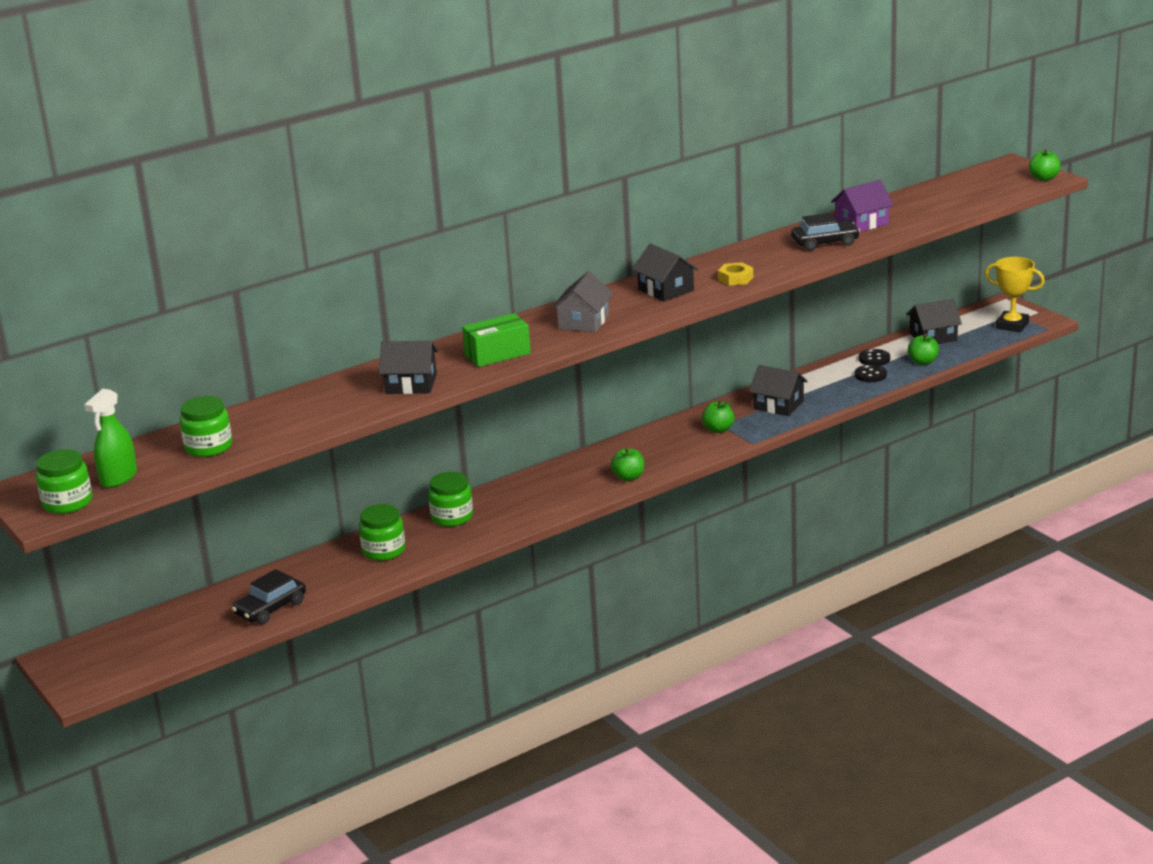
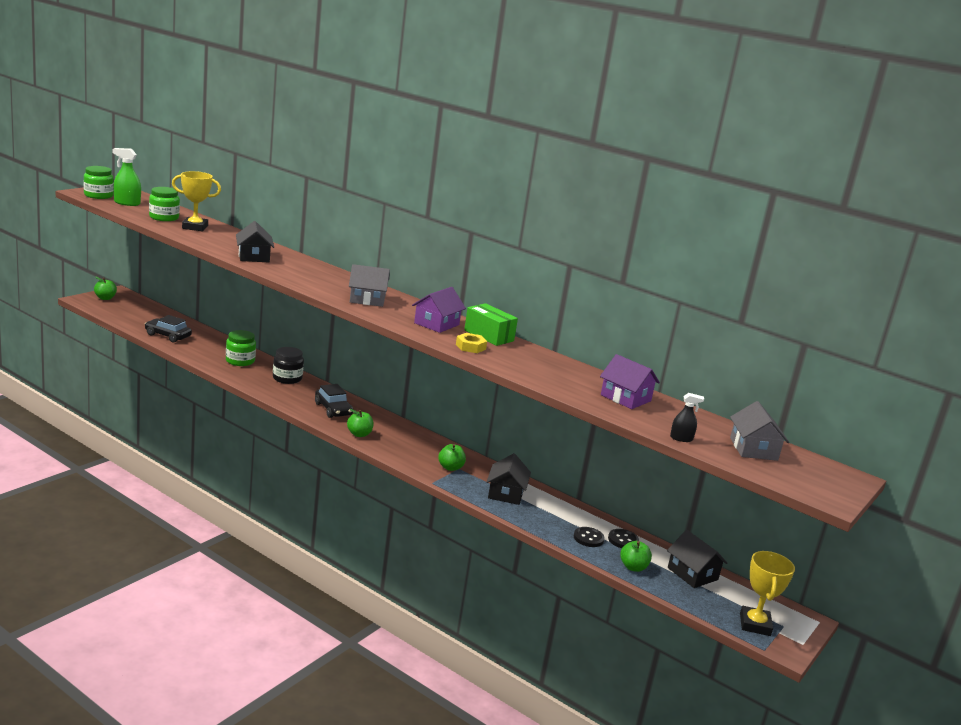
camera: 65 degrees right, 5 degrees down
(263, 424) = (195, 227): none -> yellow trophy
(452, 517) = (287, 378): green jar -> black jar
(497, 354) = (305, 277): green box -> green box (489, 335)
(666, 290) = (436, 324): black house -> purple house
(825, 243) = (568, 381): black car -> black car (333, 409)
(949, 213) = (681, 438): none -> black spray bottle
(964, 189) = (753, 449): none -> grey house
(1044, 178) = (825, 494): green apple -> green apple (105, 298)

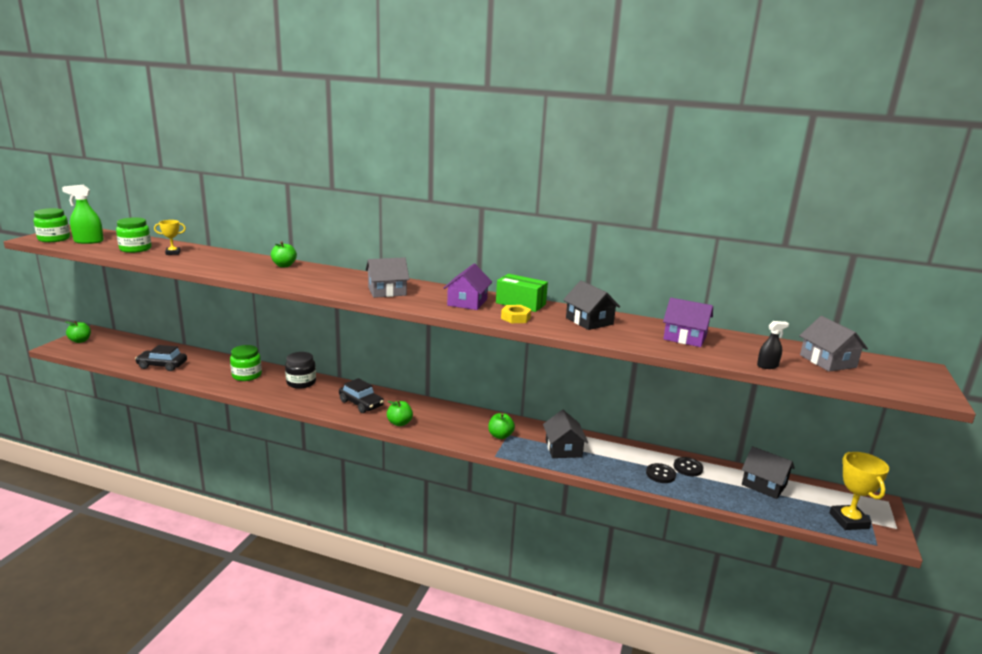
camera: 15 degrees left, 0 degrees up
(195, 227) = (173, 253): yellow trophy -> yellow trophy, size x0.59
(254, 257) = (250, 271): black house -> black house (589, 321)
(633, 567) = (716, 493): green apple -> green apple (284, 265)

